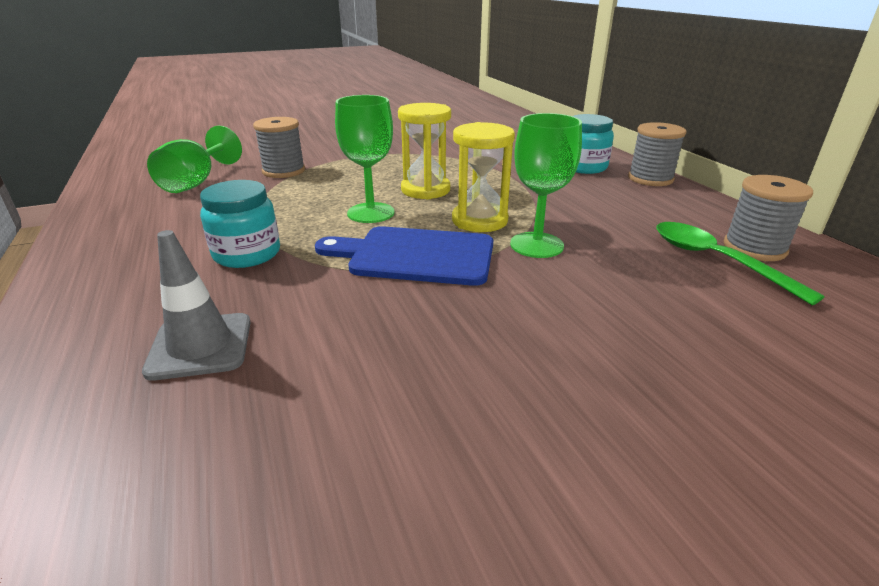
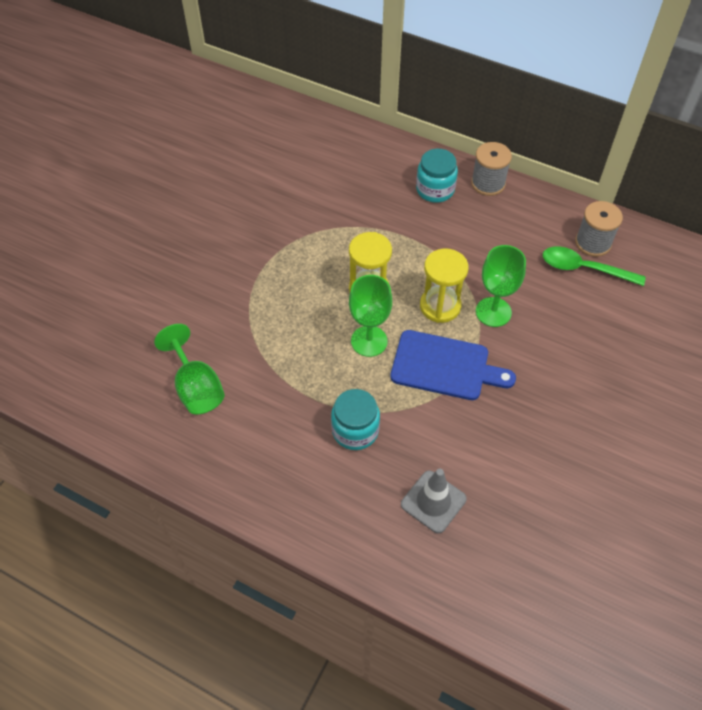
camera: 40 degrees left, 25 degrees up
(284, 171) = (237, 329): grey spool -> none
(415, 256) = (445, 366): blue cutting board -> blue cutting board turned 135 degrees counterclockwise

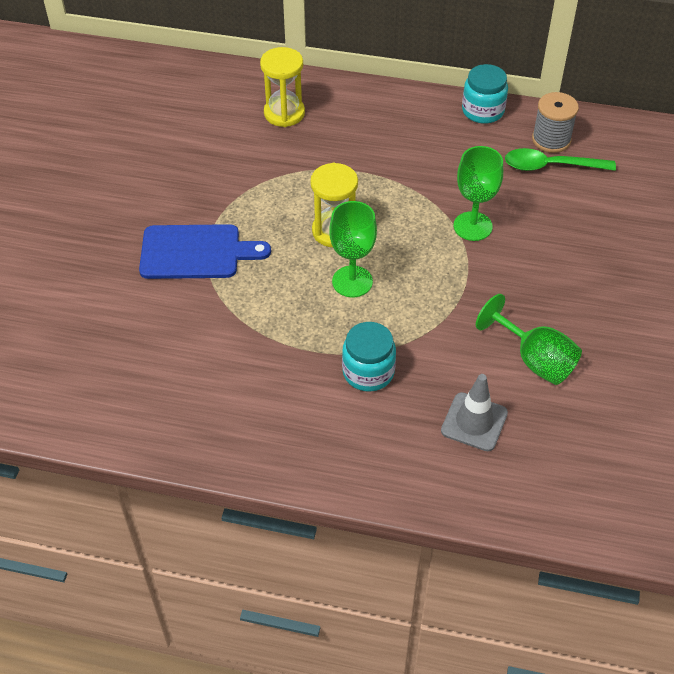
camera: 15 degrees left, 5 degrees down
(196, 387) = (179, 368): green goblet -> green goblet (535, 359)
(435, 190) = (370, 119): turquoise jar -> turquoise jar (483, 111)
(440, 306) = (415, 232): yellow hourglass -> yellow hourglass (284, 113)
(445, 366) = (440, 289): blue cutting board -> blue cutting board (196, 252)
(488, 183) = (424, 102): grey spool -> none

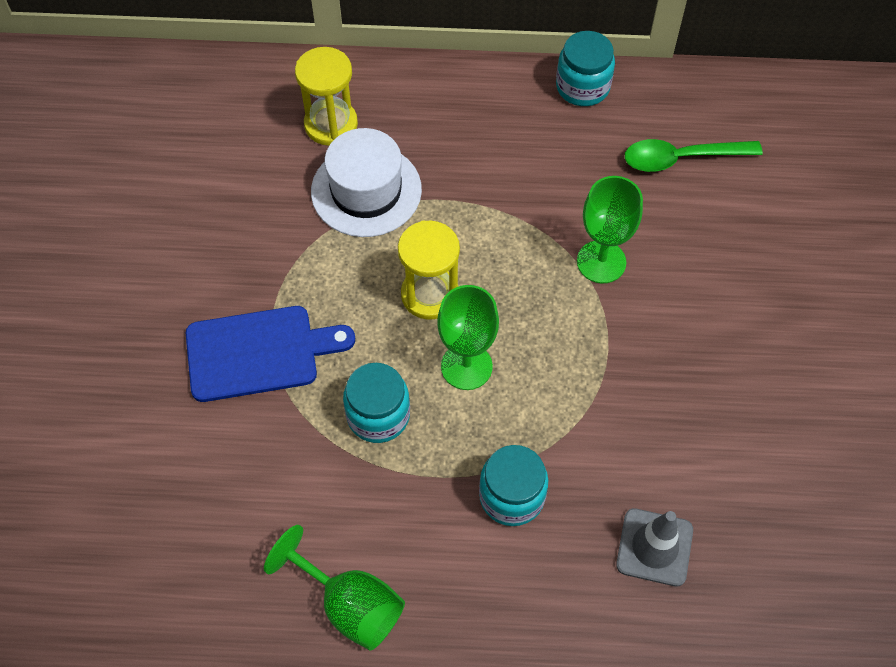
camera: 10 degrees left, 10 degrees up
(277, 304) = (378, 415): none -> turquoise jar
(301, 158) = (366, 190): none -> white hat
(535, 359) = (712, 445): green goblet -> green goblet (350, 604)
(551, 139) = (675, 119): grey spool -> none

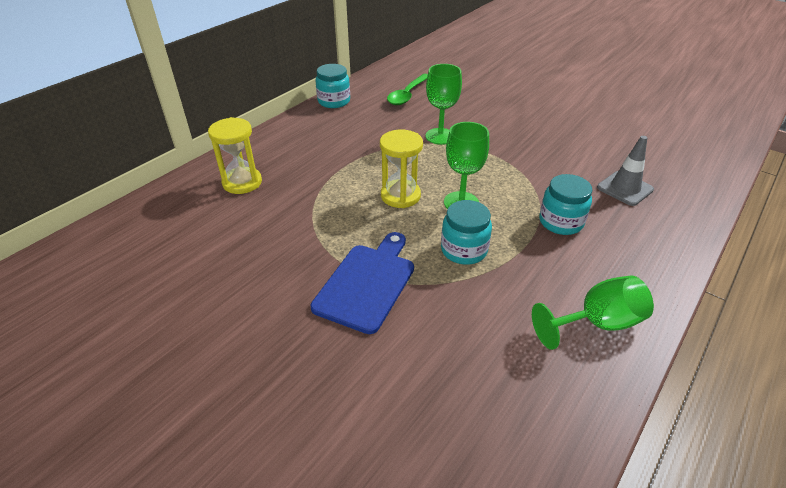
camera: 55 degrees left, 20 degrees down
(366, 190) = (304, 189): white hat -> none

